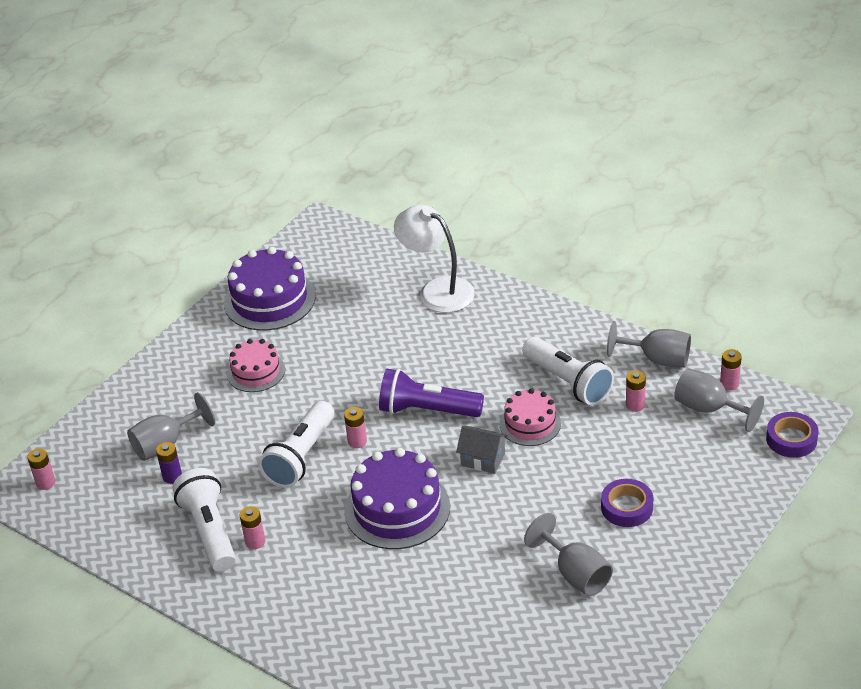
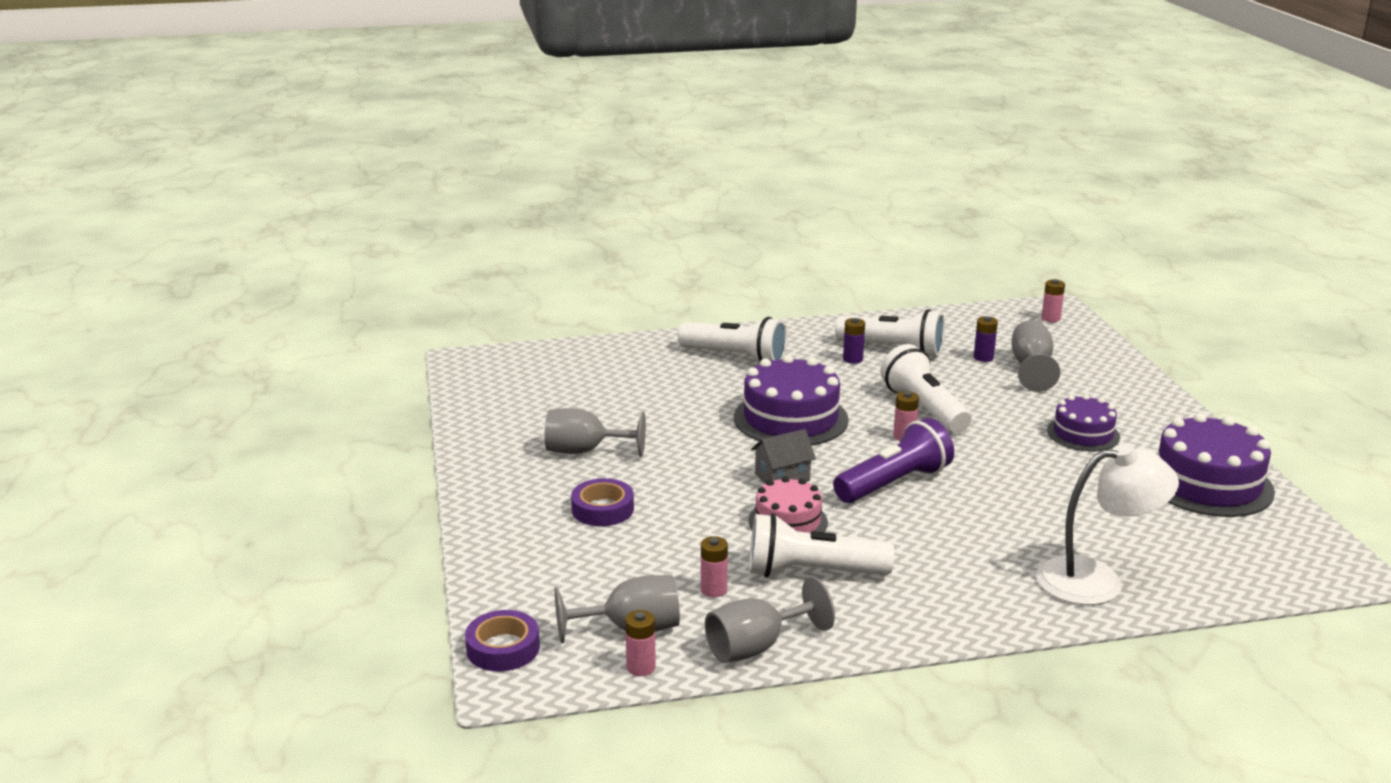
camera: 130 degrees right, 15 degrees down
(255, 541) = (852, 359): pink battery -> purple battery
(256, 372) = (1083, 434): pink cake -> purple cake
(328, 610) = (736, 357): none -> white flashlight

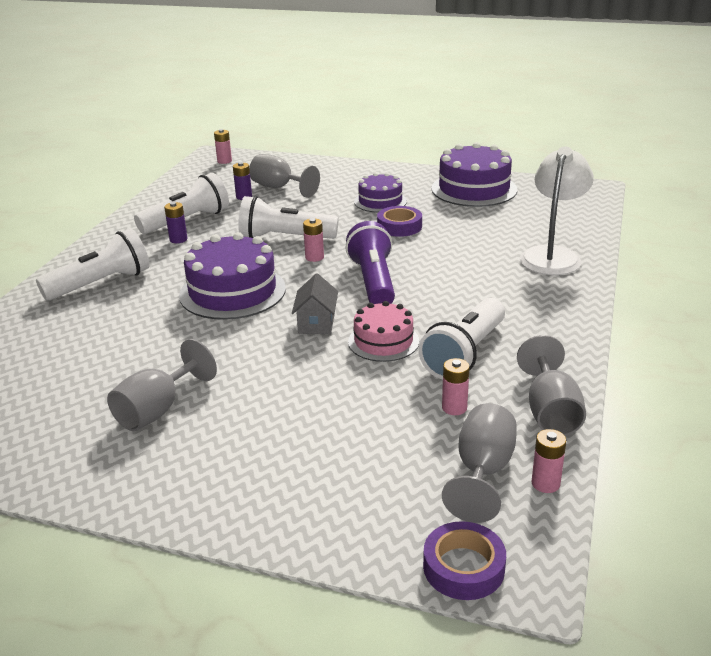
camera: 60 degrees left, 5 degrees up
(602, 509) = (272, 430): purple tape -> purple tape (399, 226)

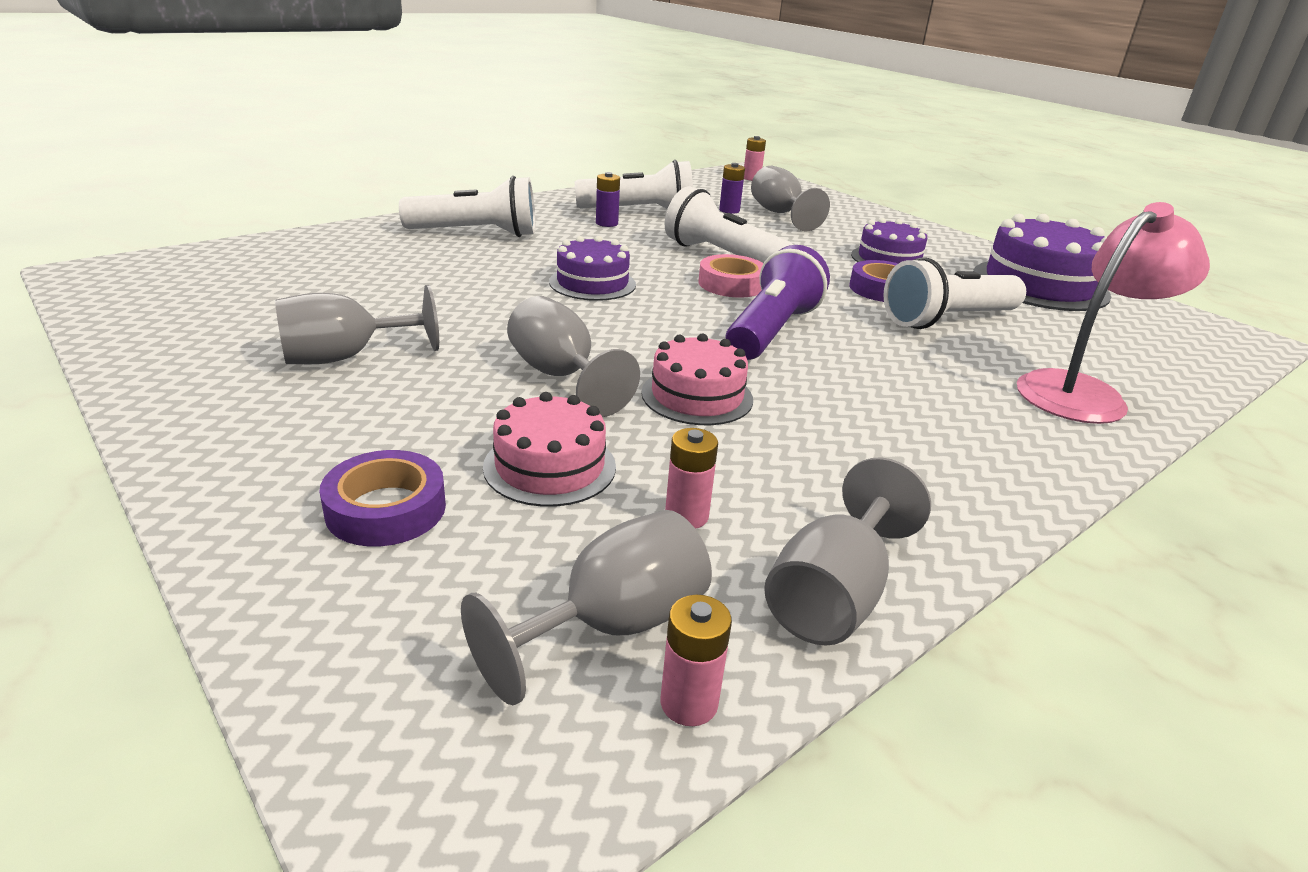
camera: 30 degrees right, 0 degrees up
(232, 292) = (592, 283): purple cake -> purple cake, size x0.61
(298, 363) = (560, 376): none -> grey goblet
(314, 257) = (731, 284): pink battery -> pink tape
(316, 323) = (641, 345): grey house -> none
(362, 416) = (550, 466): none -> pink cake
(463, 567) = (385, 758): purple tape -> purple tape (386, 509)
(465, 354) = (792, 456): white flashlight -> white flashlight (948, 320)
(552, 255) = (1083, 392): white lamp -> pink lamp

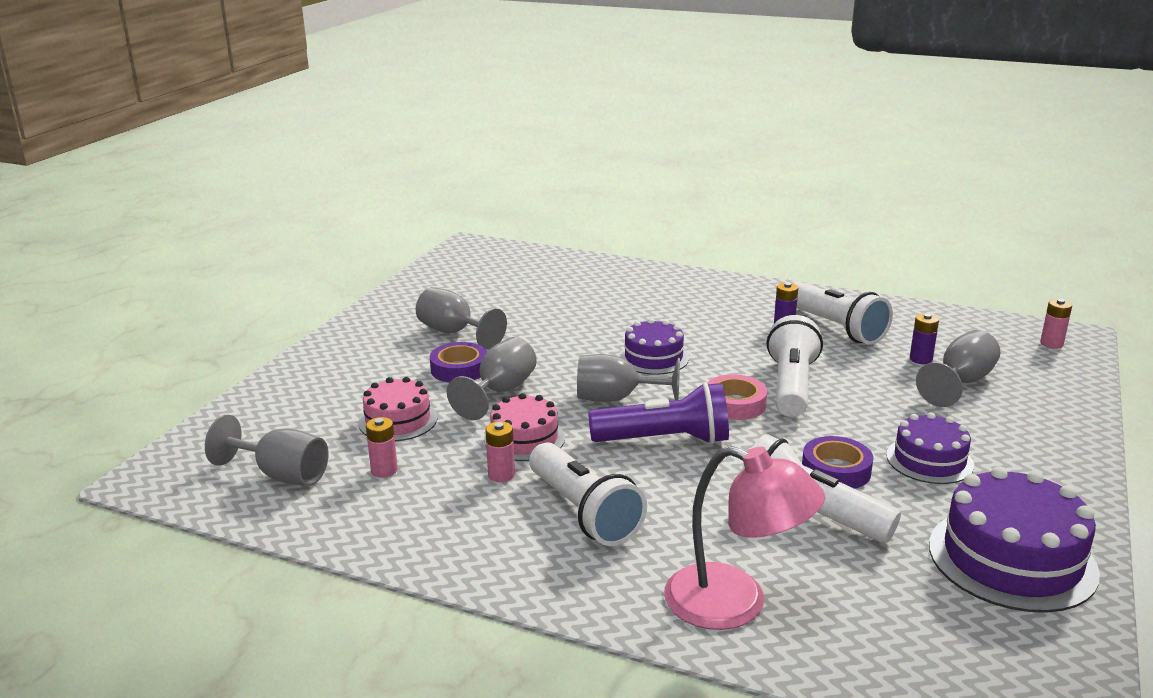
camera: 65 degrees right, 5 degrees down
(386, 509) = (327, 396): purple tape -> purple tape (459, 369)
(476, 233) = (680, 296): white flashlight -> white flashlight (584, 512)
(689, 703) = (243, 507): pink battery -> pink battery (501, 475)
(832, 596) = (345, 529): grey goblet -> grey goblet (616, 399)

